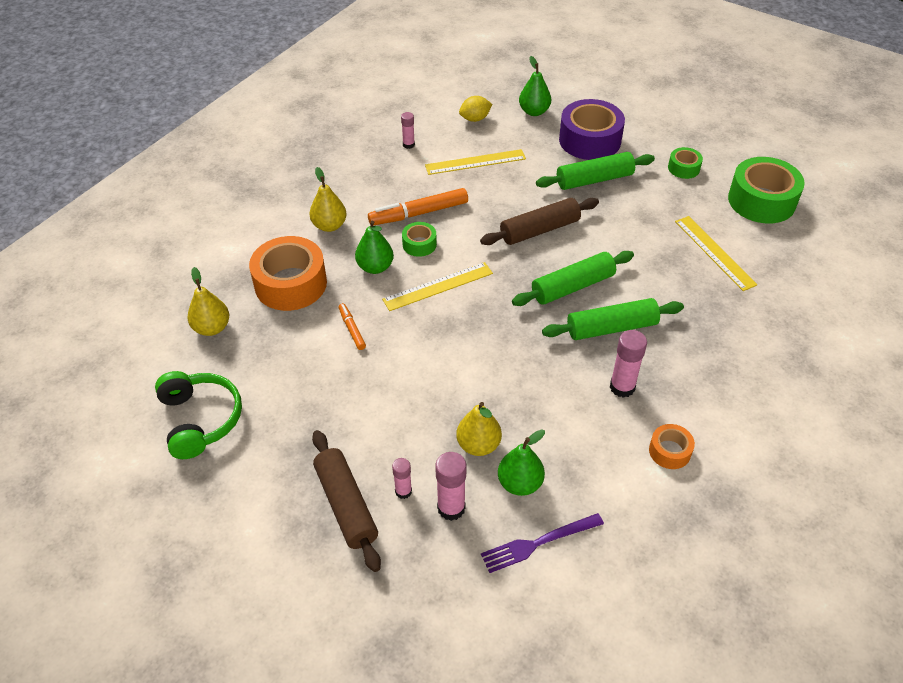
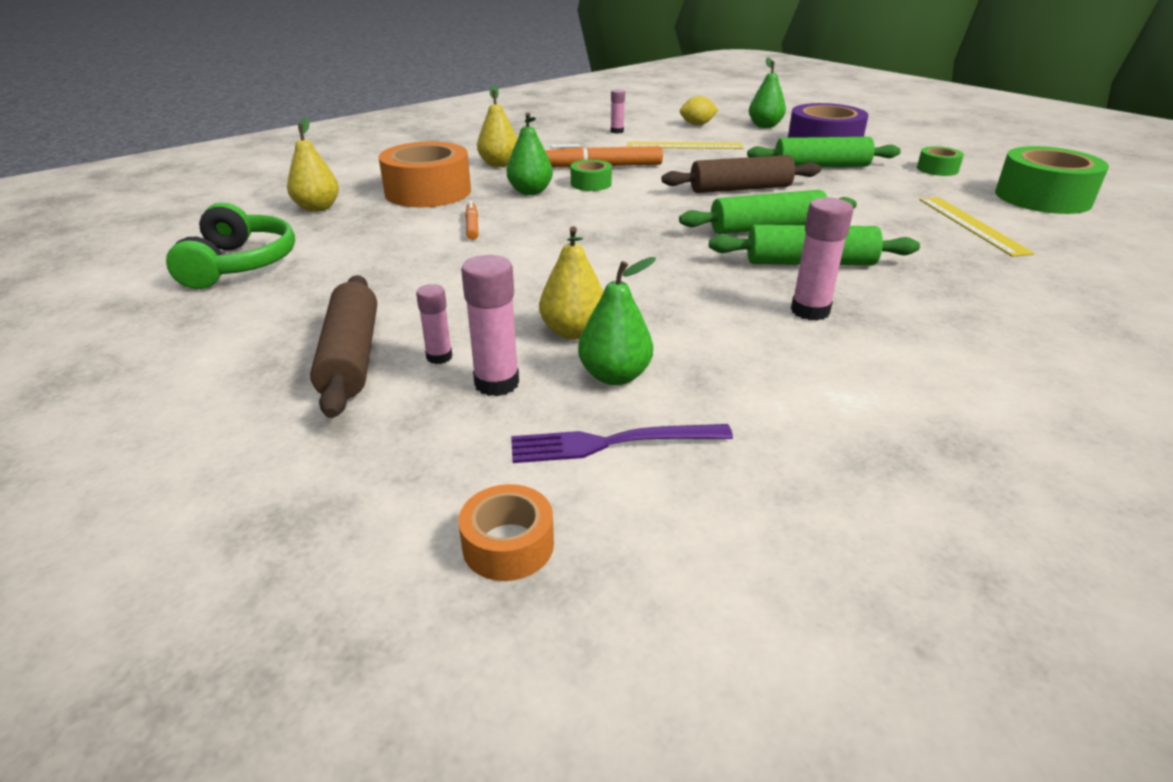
camera: 15 degrees right, 15 degrees down
(438, 286) = (595, 210): yellow ruler -> none
(669, 451) = (871, 380): orange tape -> orange tape (508, 545)

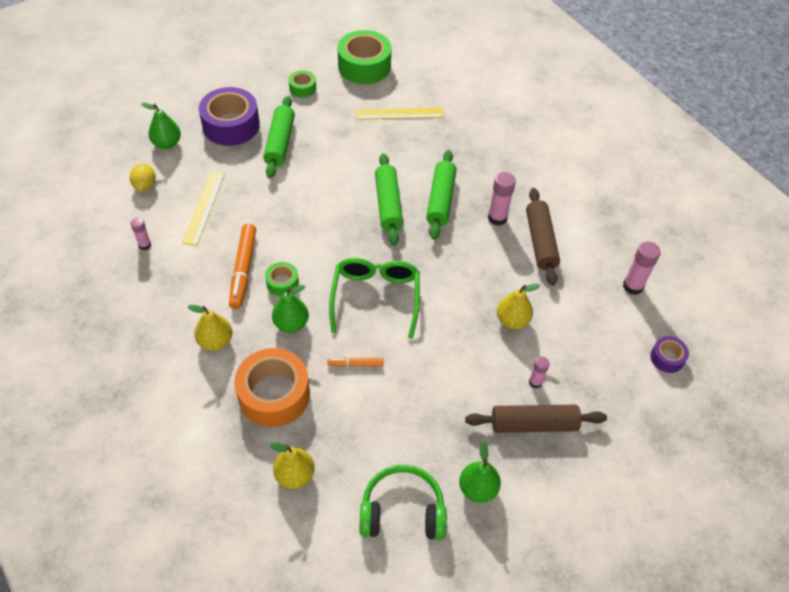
camera: 85 degrees left, 20 degrees up
(496, 383) = (560, 357): pink glue stick -> pink glue stick (633, 286)
(508, 545) = (667, 358): orange tape -> purple tape
(586, 230) = (375, 298): none -> green glasses
(612, 443) = (606, 317): purple fork -> none
(615, 376) = (555, 309): green pear -> green pear (478, 489)
(740, 189) = (315, 199): brown rolling pin -> brown rolling pin (540, 241)

